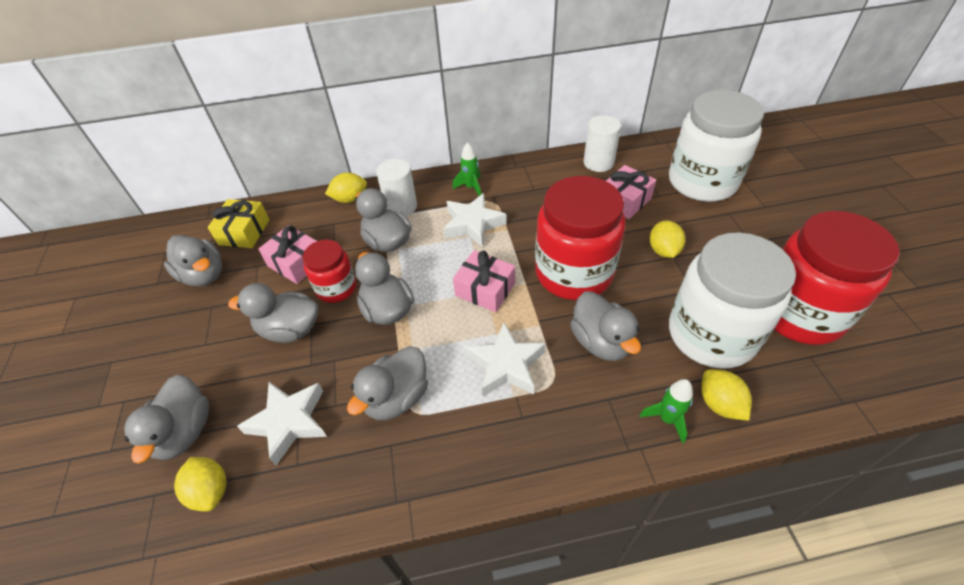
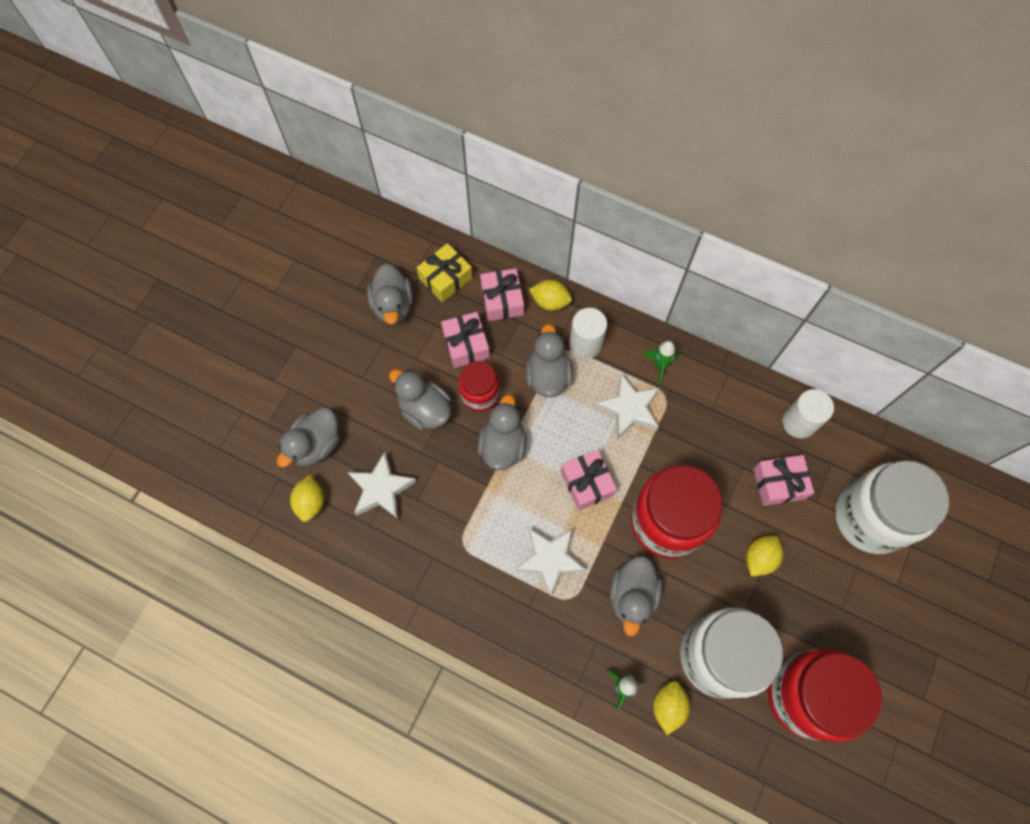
camera: 35 degrees right, 20 degrees up
(307, 219) = (502, 300): none -> pink gift
(396, 397) = (459, 525): grey duck -> none

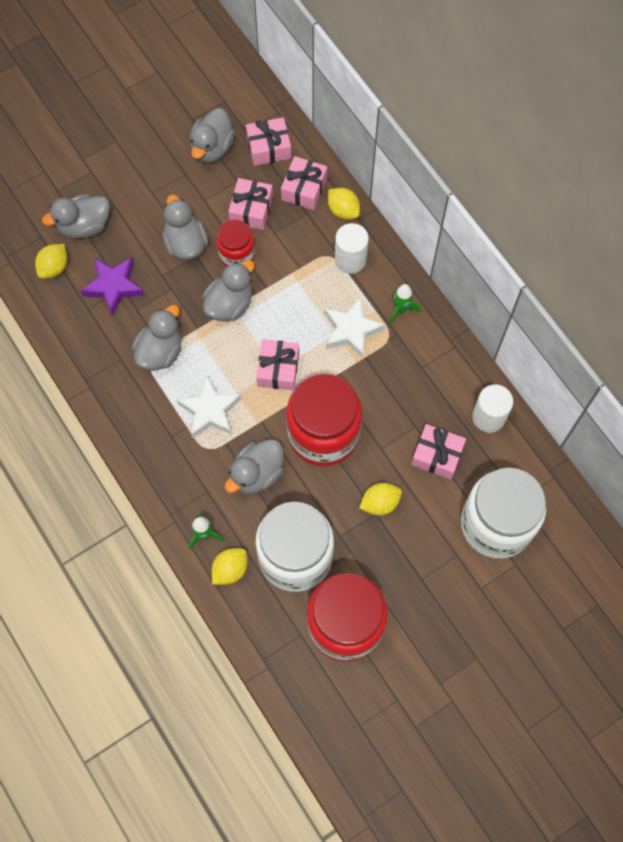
camera: 30 degrees right, 0 degrees up
(381, 489) = (113, 286): white star -> purple star
(445, 278) = (269, 148): yellow gift -> pink gift
(548, 376) = (302, 269): grey duck -> grey duck (160, 351)

